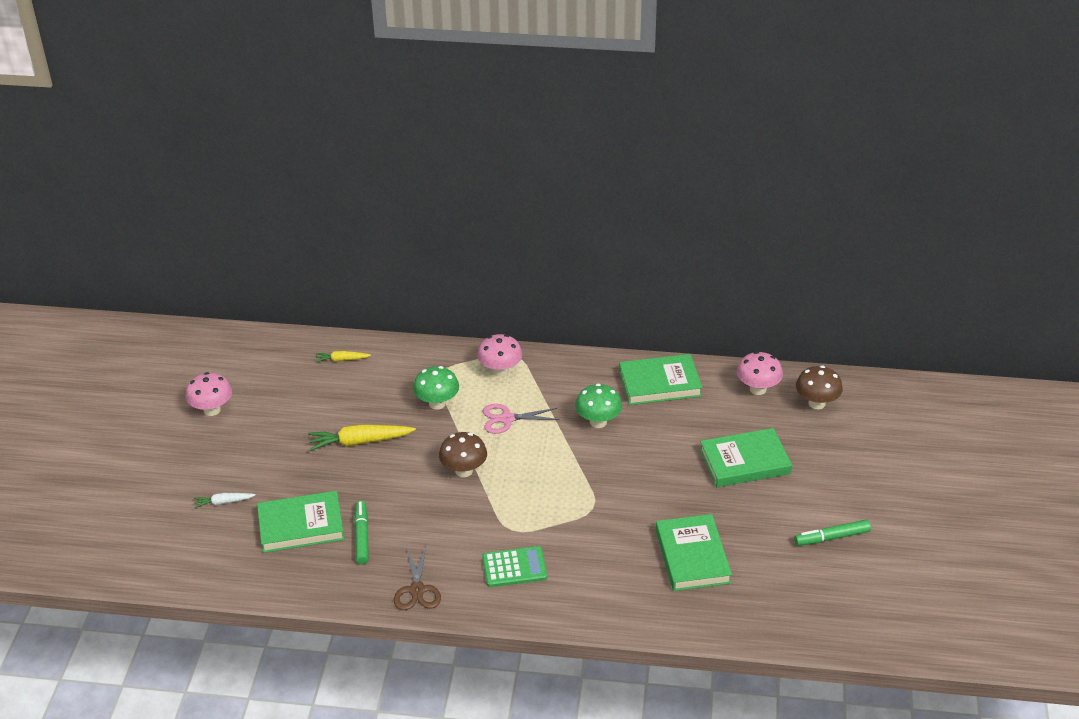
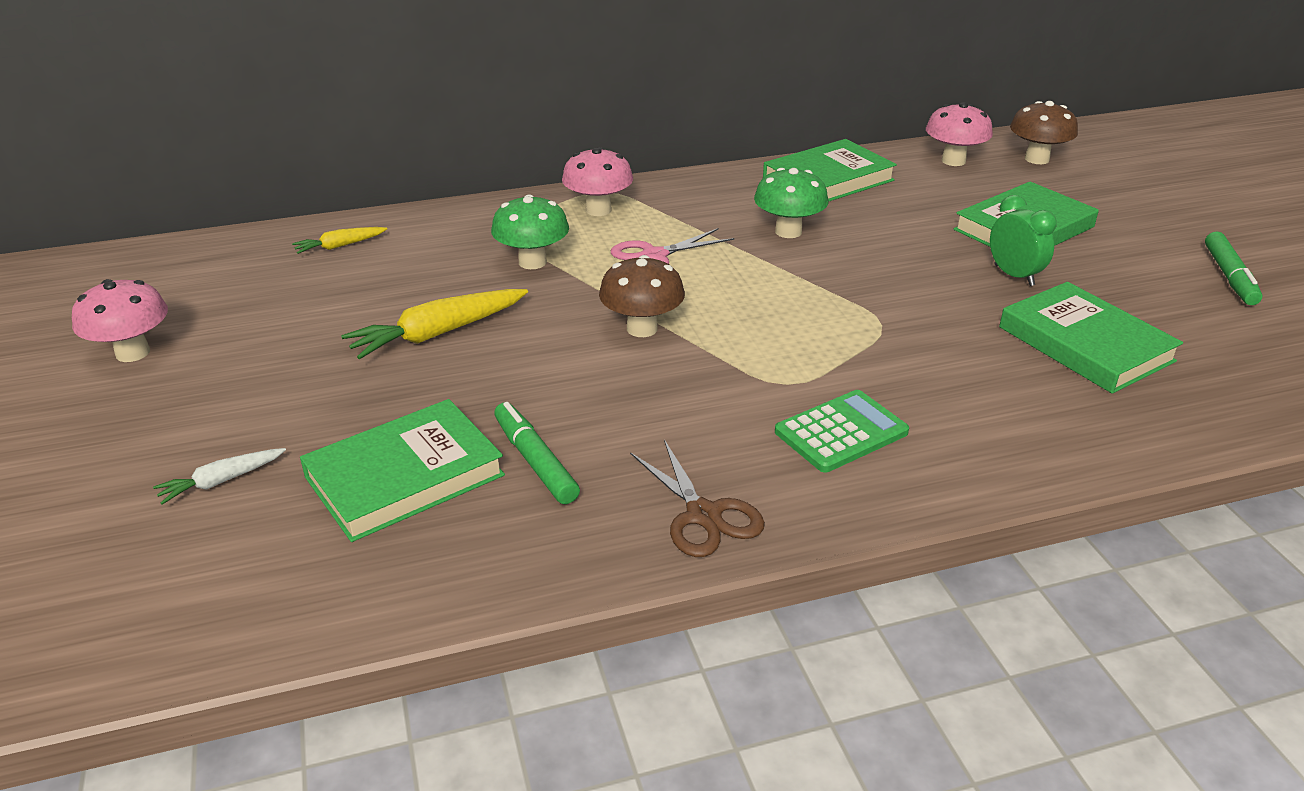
camera: 25 degrees left, 5 degrees down
(701, 496) = (1014, 275): none -> green clock
(832, 537) = (1229, 276): green marker -> green marker turned 45 degrees counterclockwise

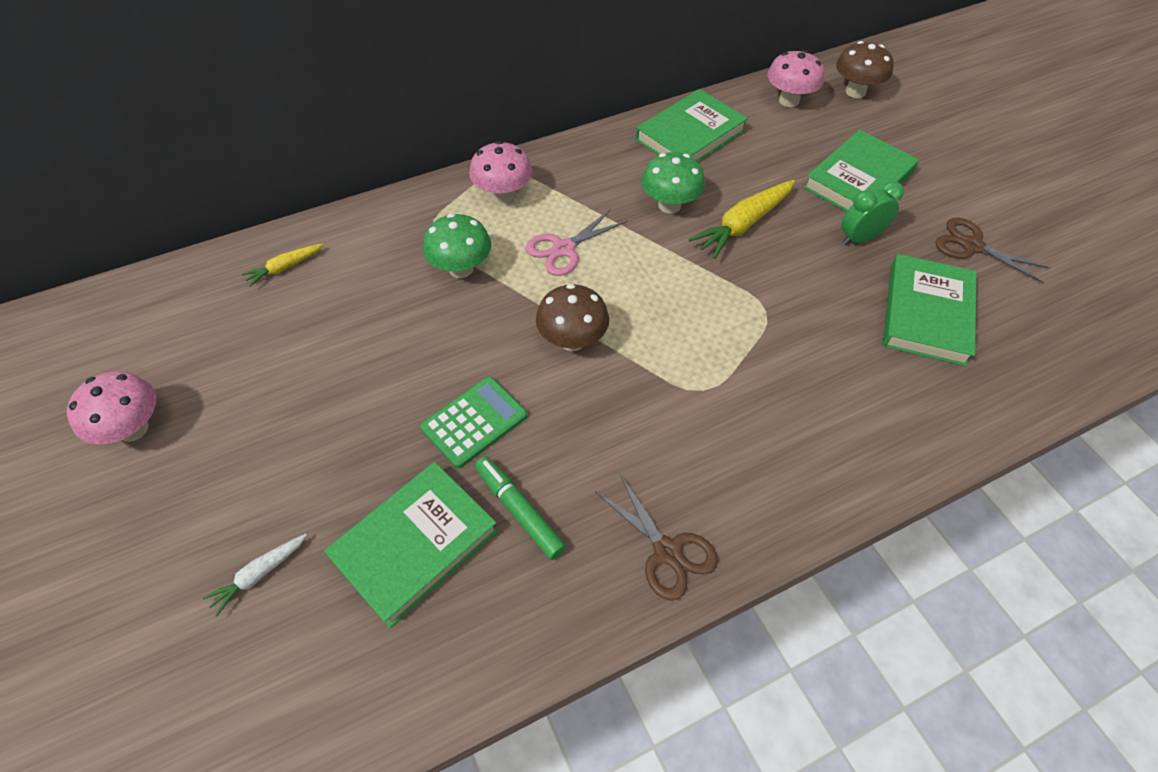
camera: 10 degrees left, 20 degrees up
(438, 333) = (400, 369): yellow carrot -> yellow carrot (743, 225)
(841, 432) = (756, 441): green calculator -> green calculator (474, 422)
(1014, 275) = (859, 238): green clock -> green clock turned 75 degrees counterclockwise
(1085, 344) = (926, 313): green book -> green book turned 60 degrees clockwise
(1157, 292) = (971, 245): none -> brown scissors
(1229, 276) = (1023, 220): green marker -> none

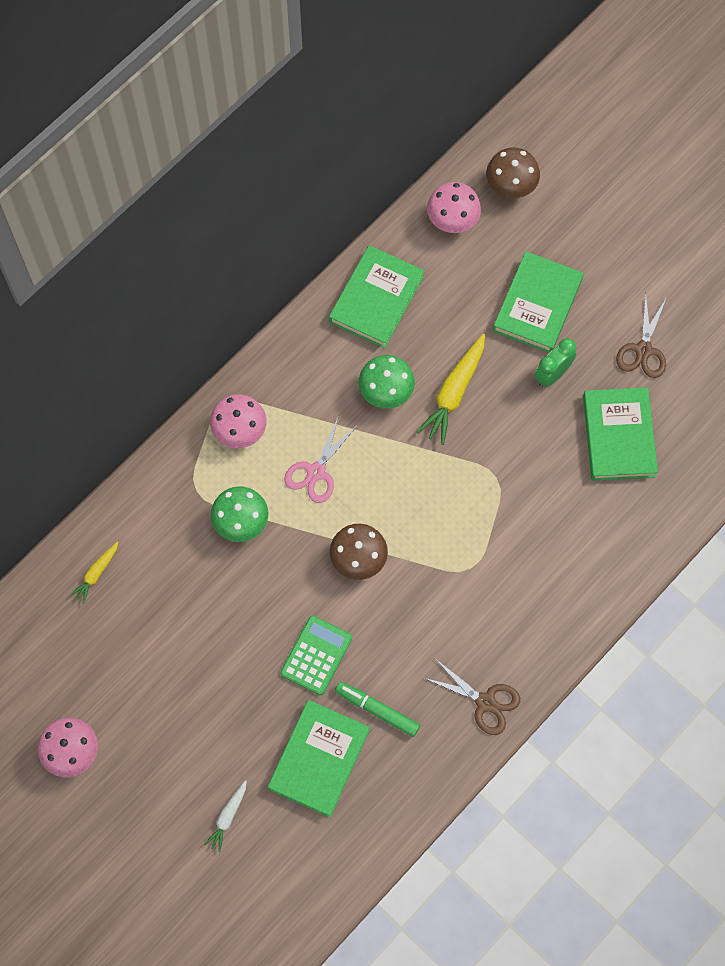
camera: 20 degrees left, 15 degrees up
(971, 245) = (643, 350): brown scissors -> brown scissors turned 90 degrees counterclockwise

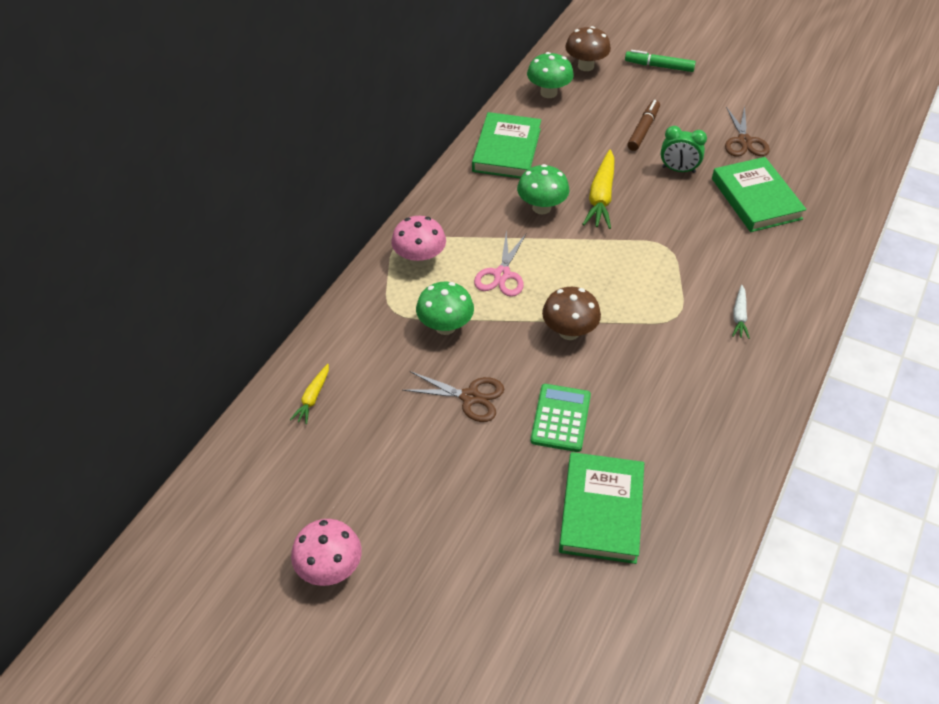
camera: 15 degrees left, 20 degrees down
(228, 817) = (525, 591): white carrot -> white carrot (739, 316)
(377, 710) = (642, 451): green marker -> green marker (659, 66)
(452, 220) = (548, 93): pink mushroom -> green mushroom
(485, 702) = (745, 420): brown scissors -> brown scissors (470, 397)
(537, 305) = (643, 130): green book -> brown marker
(552, 374) = (678, 170): green clock -> green clock turned 105 degrees counterclockwise

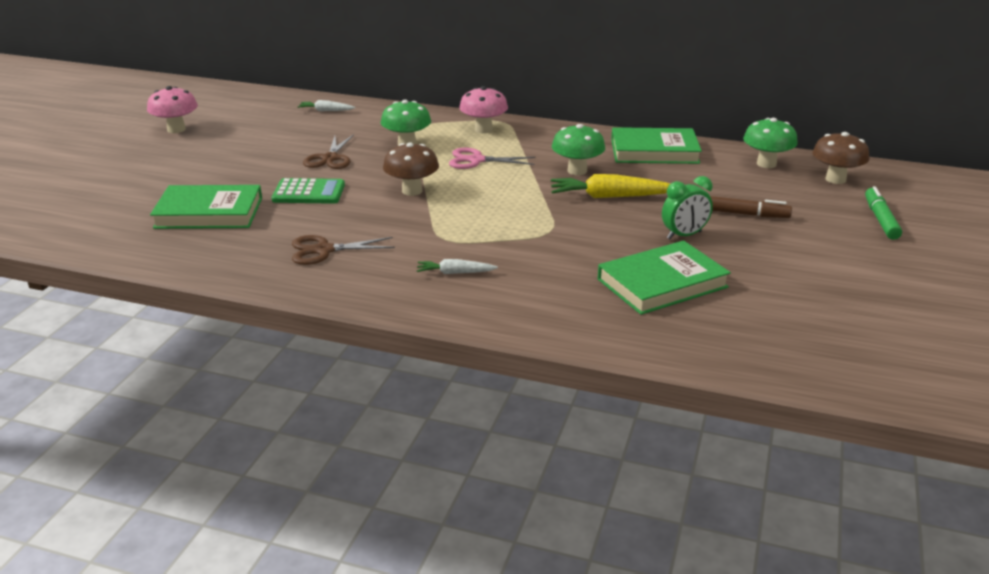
camera: 80 degrees right, 20 degrees down
(313, 398) = (326, 110): yellow carrot -> white carrot
(678, 170) = (684, 235): green clock -> green clock turned 120 degrees counterclockwise
(744, 141) = (772, 275): brown scissors -> brown scissors (323, 250)

